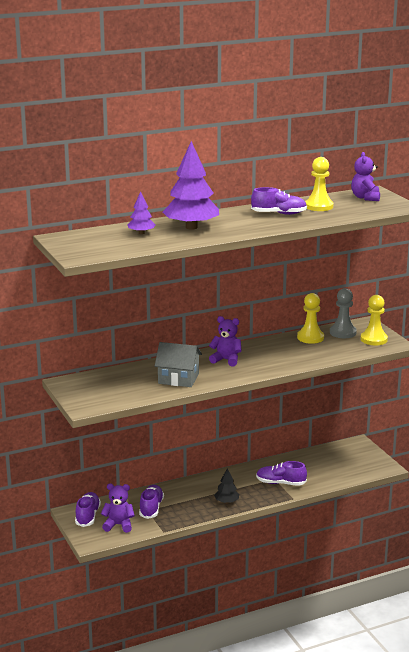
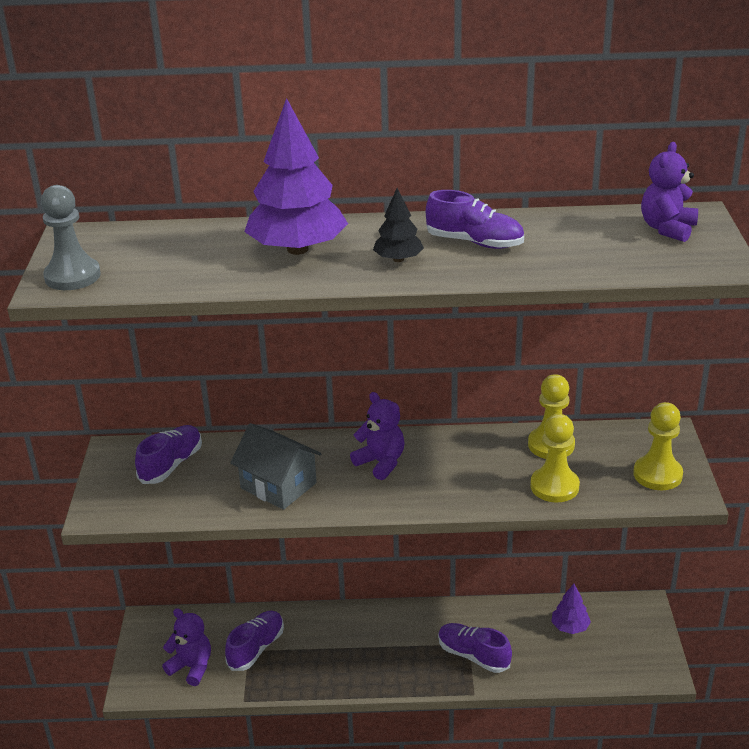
camera: 25 degrees right, 10 degrees up
(88, 516) = (163, 636): purple shoe -> purple shoe (171, 465)
(141, 233) = (206, 248): purple tree -> purple tree (570, 627)
(226, 502) = (370, 669): black tree -> black tree (398, 259)
(319, 206) = (562, 236): yellow pawn -> yellow pawn (554, 486)
(342, 332) = (613, 446): grey pawn -> grey pawn (72, 276)

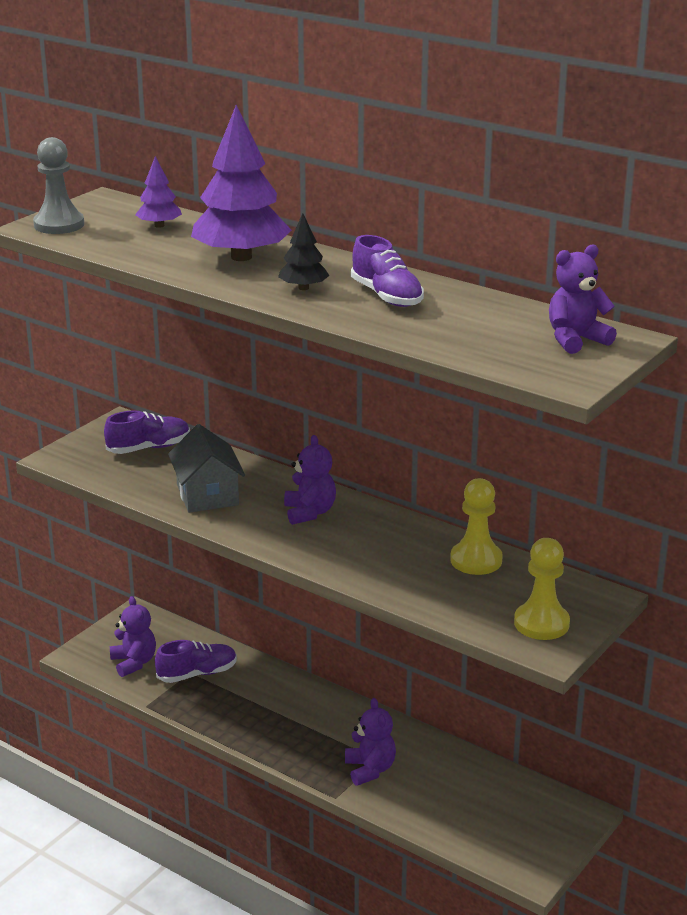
camera: 35 degrees right, 5 degrees down
(473, 656) = (370, 769): purple shoe -> purple teddy bear
(554, 486) = (432, 591): yellow pawn -> none
(570, 627) = (487, 792): purple tree -> purple tree (159, 225)

